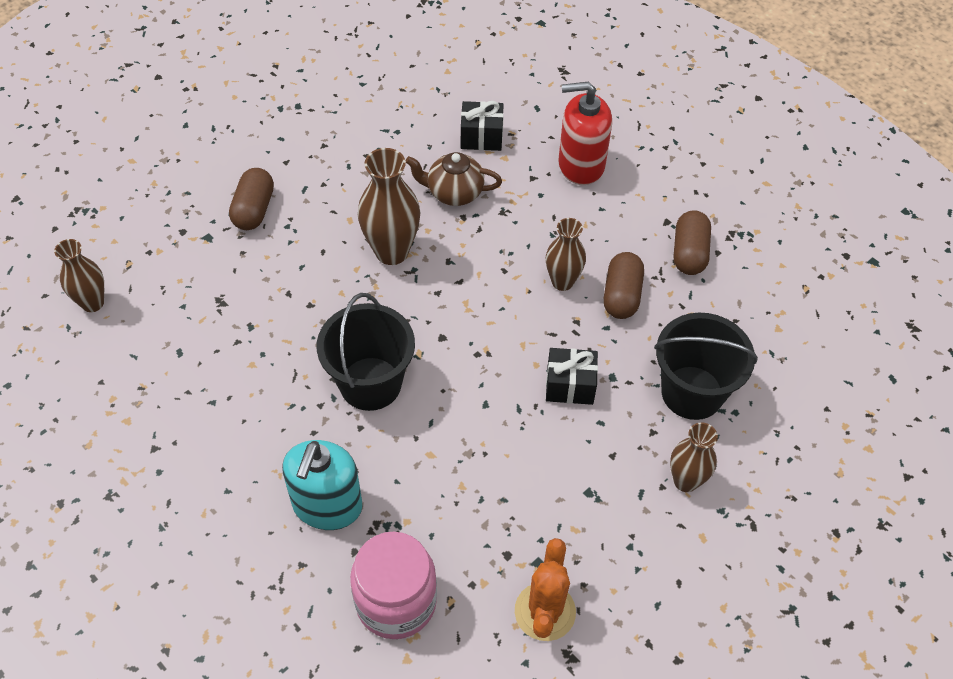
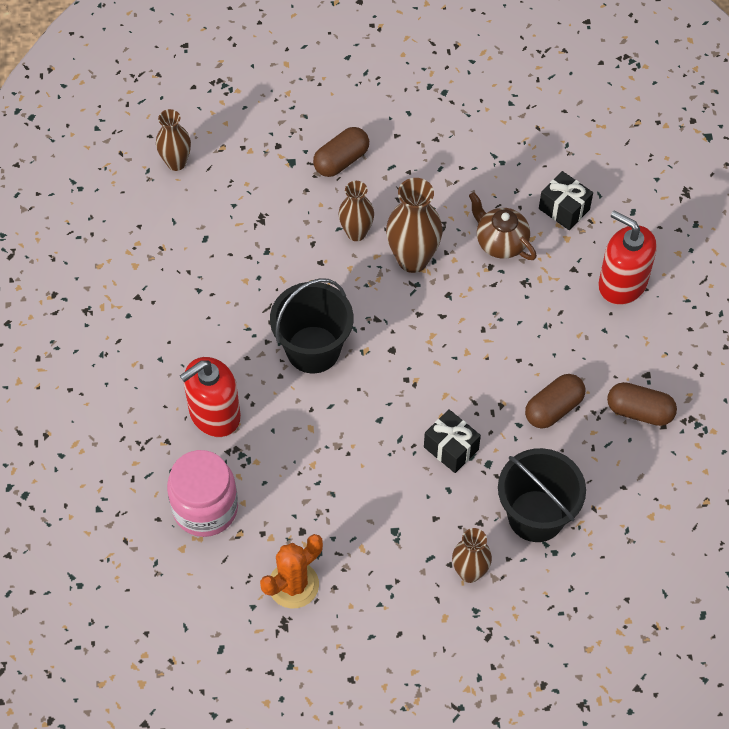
camera: 40 degrees right, 5 degrees up
(327, 505) = (214, 414): turquoise soap dispenser -> red soap dispenser
(562, 282) = (518, 367): brown vase -> brown vase (356, 233)
(689, 253) = (639, 411): brown capsule -> brown capsule turned 60 degrees clockwise

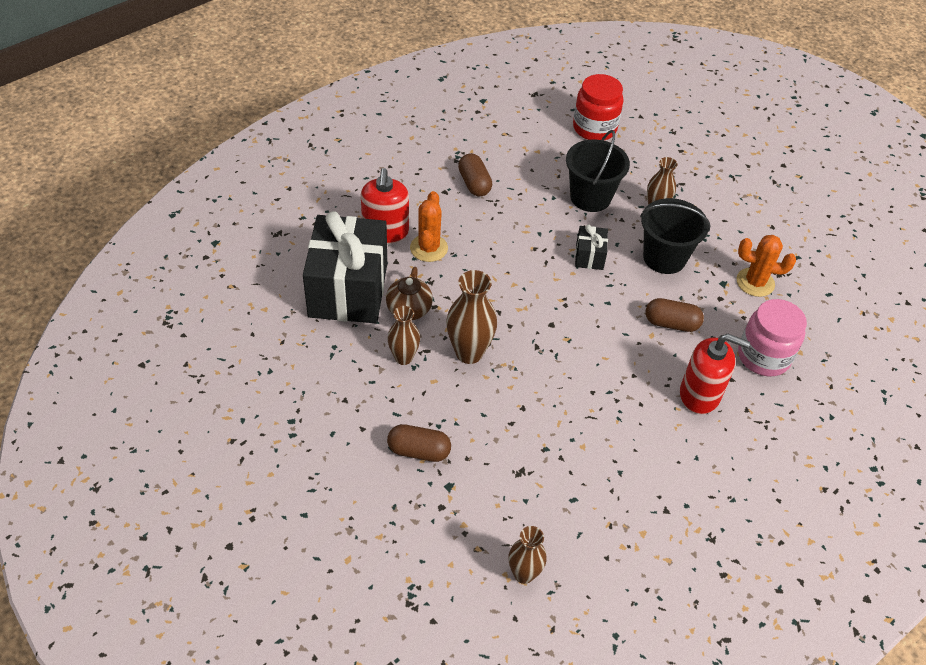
camera: 130 degrees left, 10 degrees down
(313, 349) = (595, 368): black bucket -> black bucket (664, 258)
(356, 233) = (477, 400): brown vase -> brown vase (403, 358)
(553, 408) = (512, 222): brown capsule -> brown capsule (671, 323)
(564, 209) = (348, 290): black gift -> black gift, size x2.34
(571, 308) = (429, 248): none -> orange cactus
(650, 612) = (594, 128): none -> red jar

